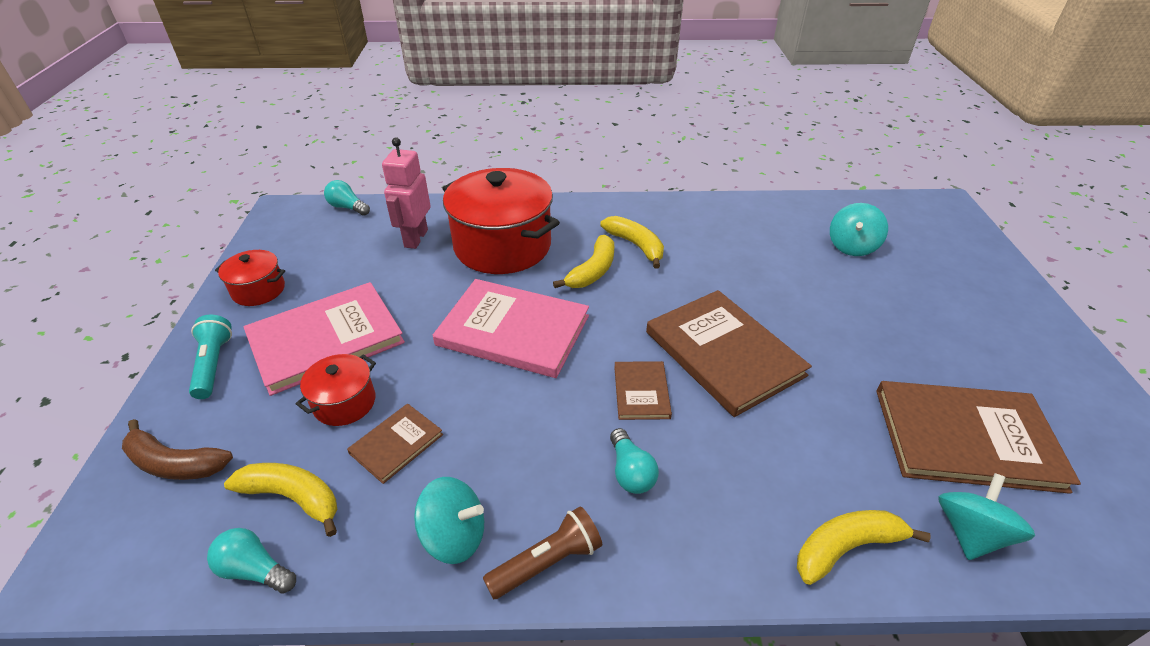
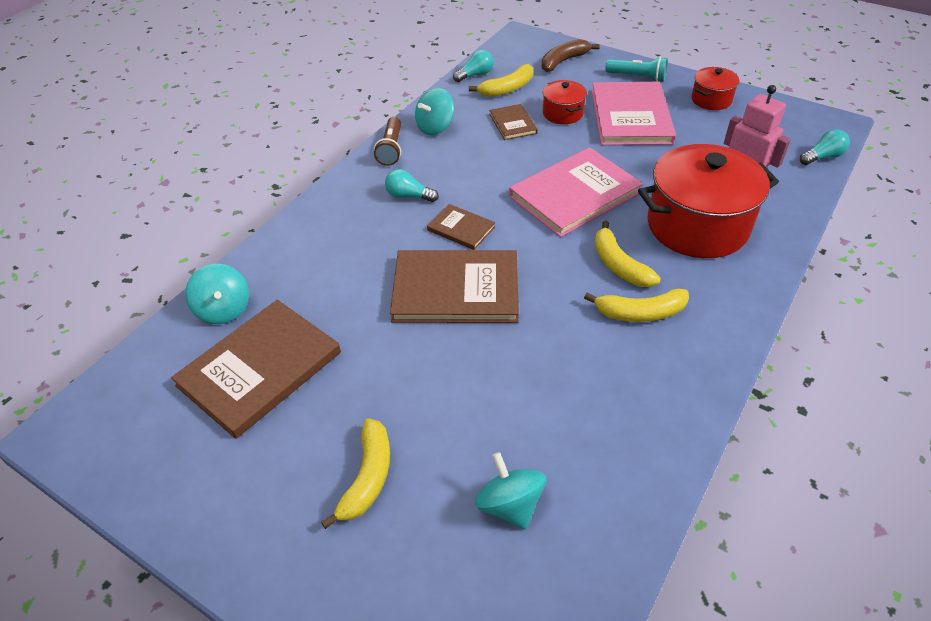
camera: 125 degrees right, 5 degrees up
(846, 548) = (280, 251): yellow banana -> yellow banana (367, 478)

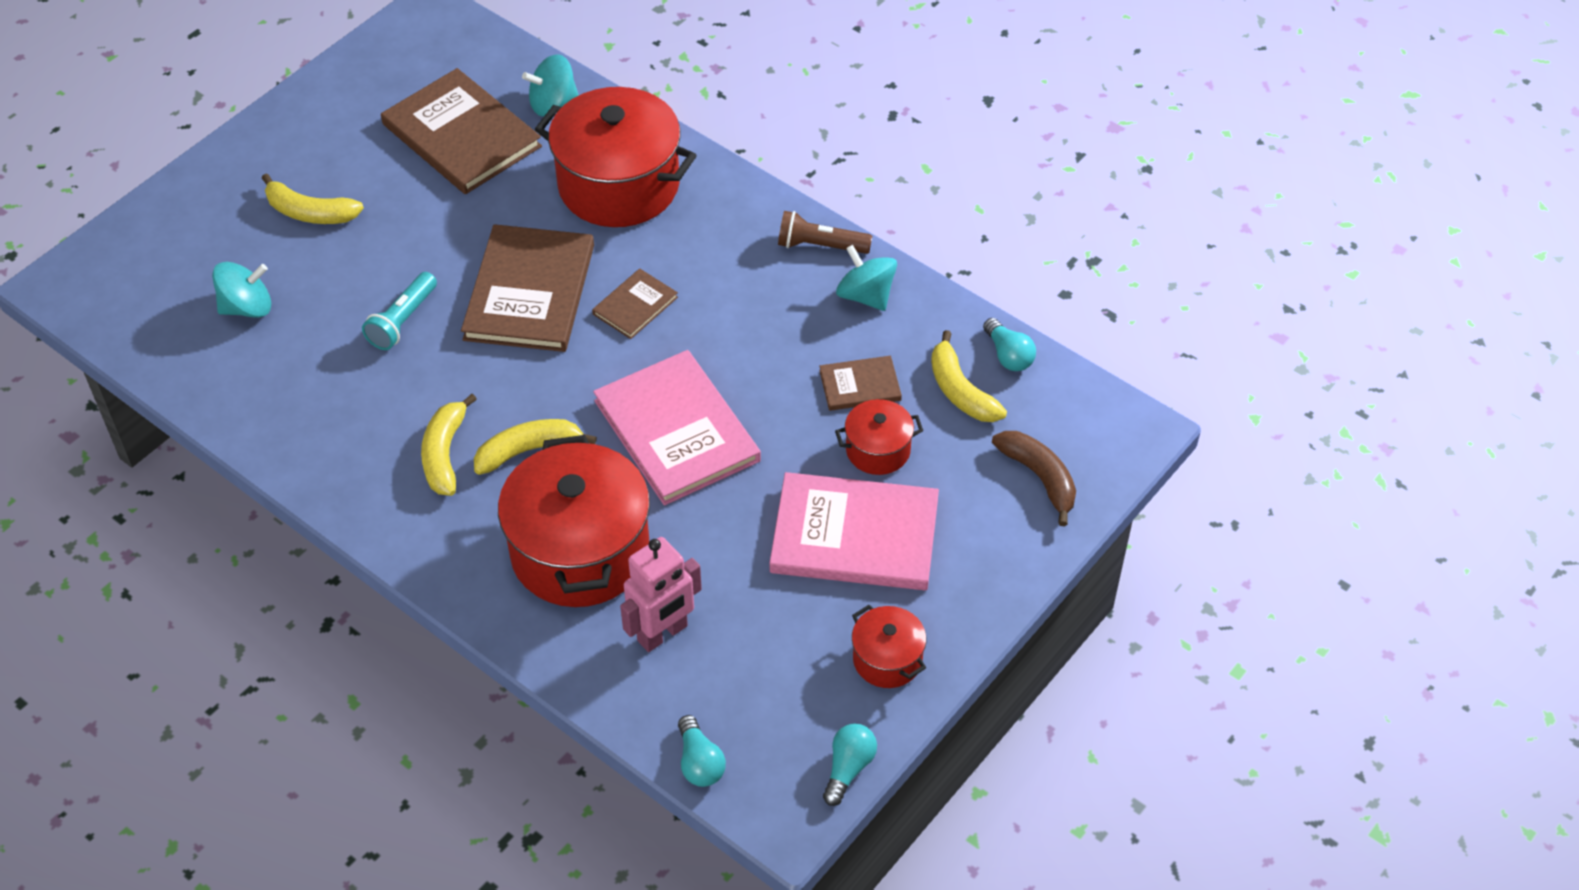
camera: 95 degrees right, 5 degrees up
(330, 254) = (619, 185): none -> red pot
(408, 196) = (711, 259): turquoise light bulb -> turquoise light bulb (848, 768)
(637, 77) = (973, 572): turquoise flashlight -> turquoise flashlight (402, 321)

